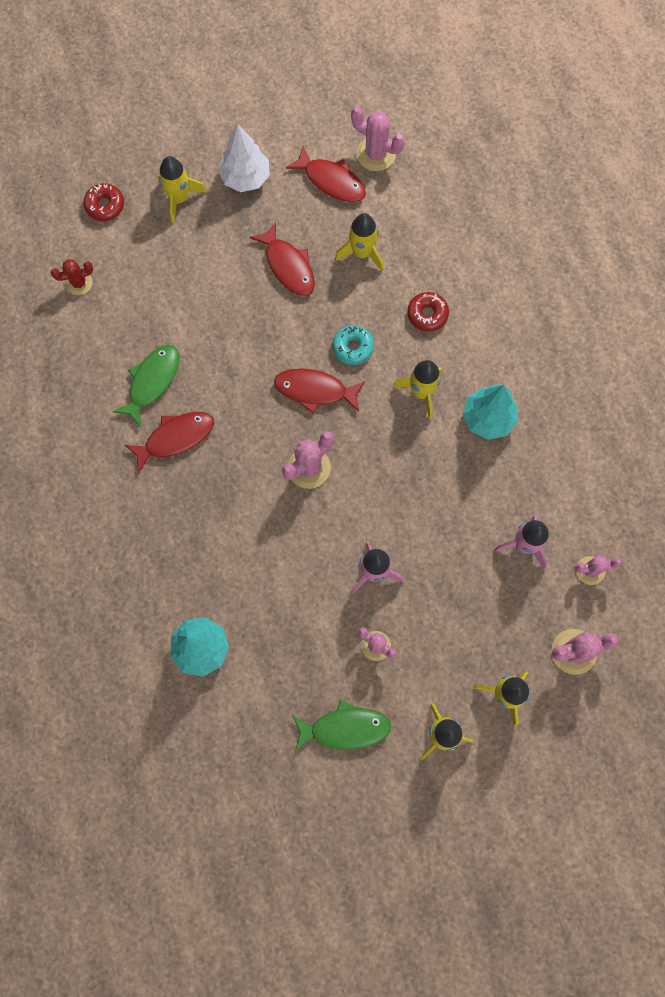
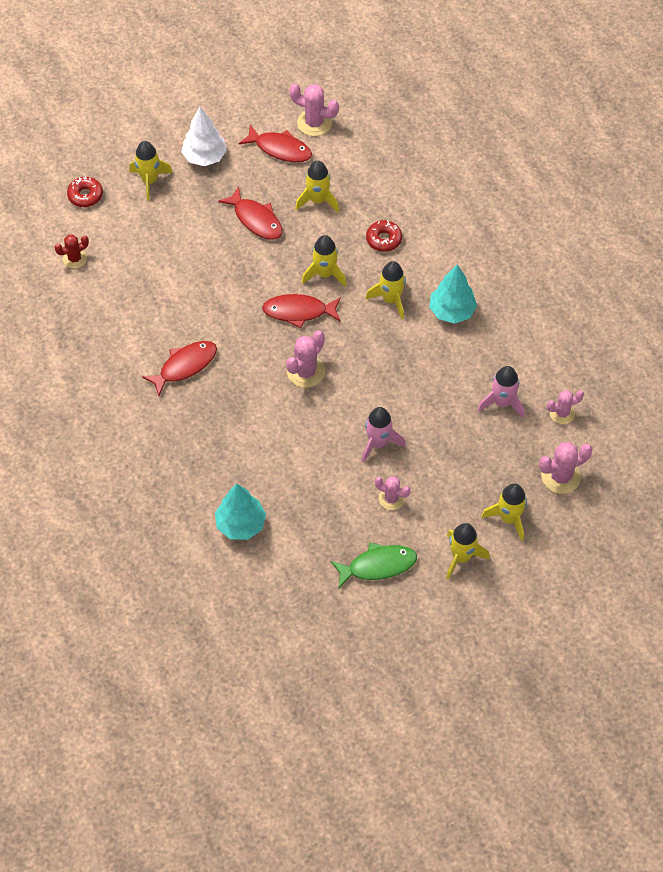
camera: 10 degrees left, 15 degrees down
(152, 382) = (155, 326): green fish -> none
(353, 347) = (325, 274): turquoise donut -> yellow rocket

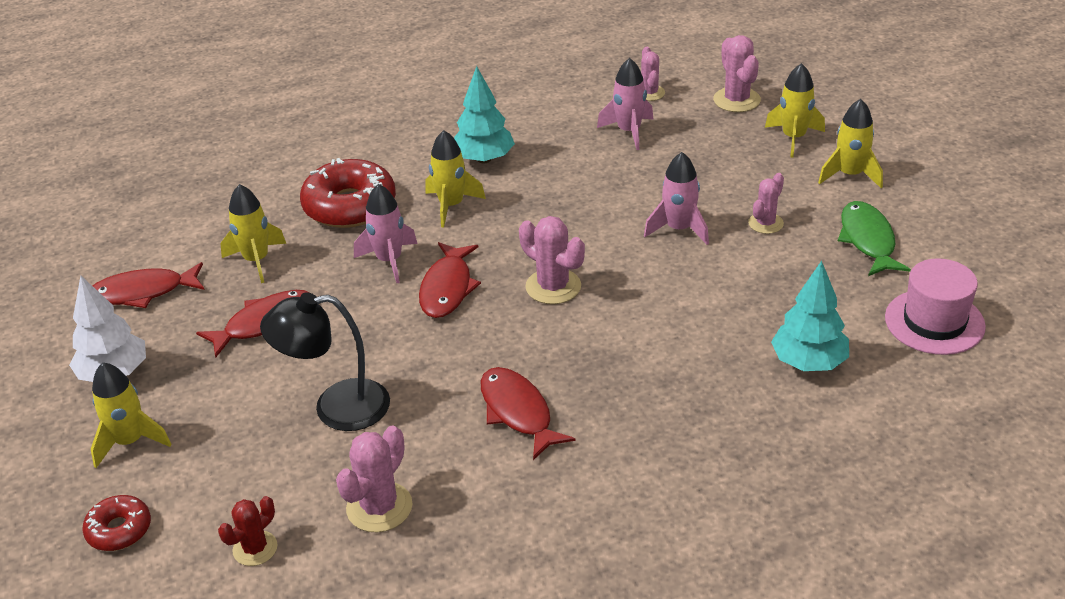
camera: 80 degrees left, 20 degrees down
(75, 259) = (255, 548): red cactus -> red cactus turned 60 degrees clockwise
(183, 273) = (336, 407): none -> black lamp
(280, 149) = (143, 292): red fish -> red fish turned 135 degrees counterclockwise
(288, 603) = (934, 322): none -> pink hat
(314, 123) = (113, 256): pink cactus -> pink cactus (379, 507)
(325, 274) = (389, 261): yellow rocket -> pink rocket
(384, 239) = (350, 206): red donut -> red donut, size x1.87

